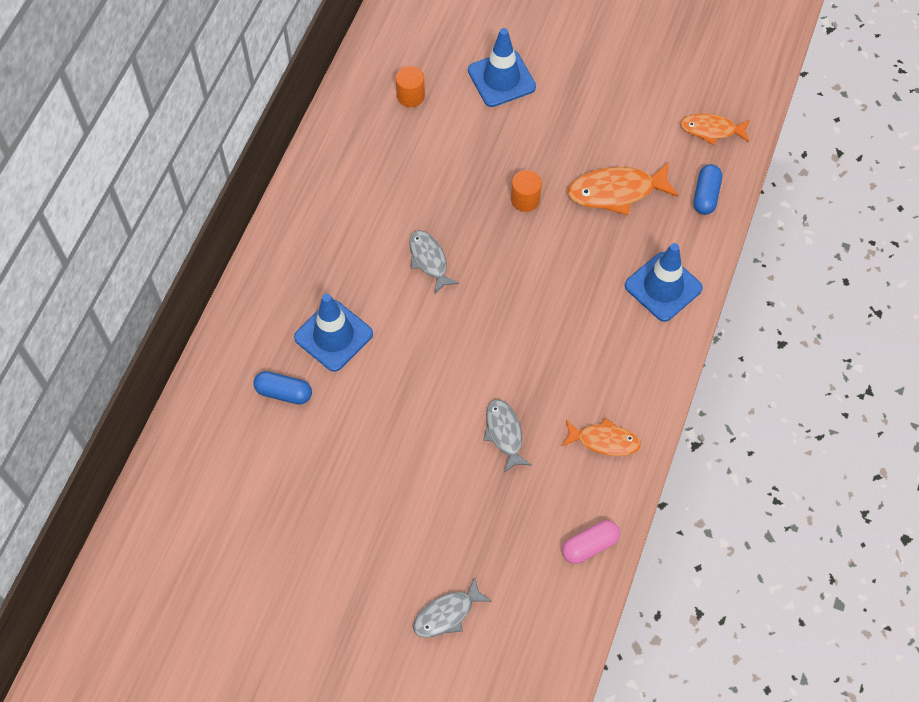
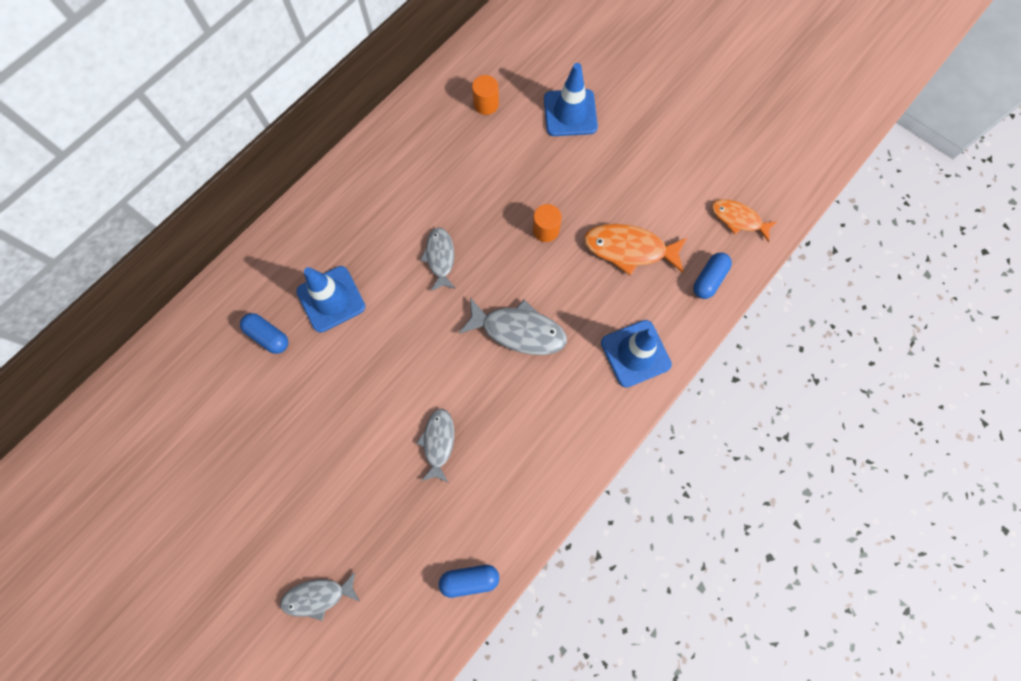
camera: 20 degrees right, 10 degrees up
(539, 303) = (518, 331): none -> grey fish
(590, 545) = (469, 579): pink capsule -> blue capsule
(604, 441) = (523, 482): orange fish -> none

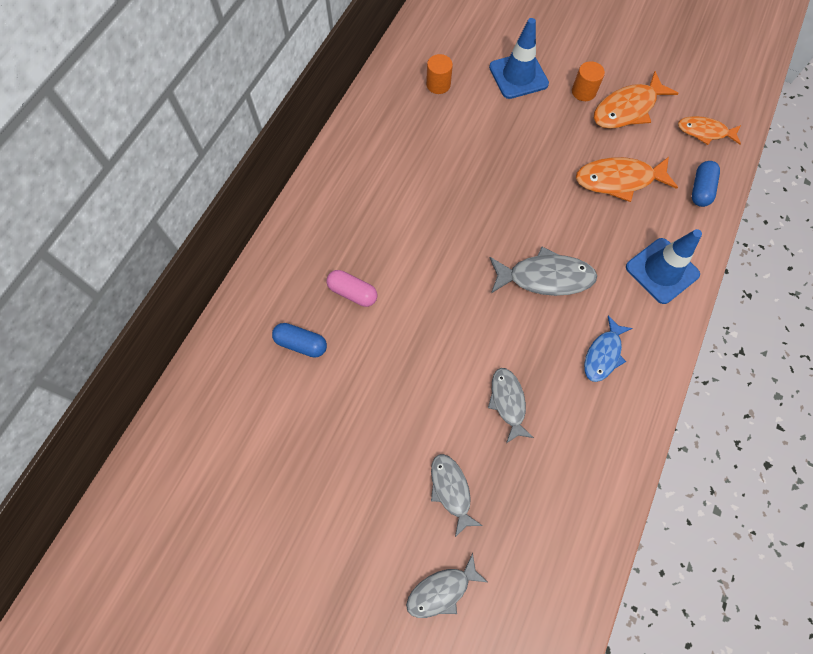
camera: 15 degrees left, 5 degrees down
(331, 299) = (352, 293): blue traffic cone -> pink capsule
(440, 258) = (445, 229): grey fish -> grey fish (451, 490)
(469, 579) = (589, 528): blue capsule -> none
(545, 230) = (535, 181): orange cylinder -> orange cylinder (583, 92)
(545, 421) = (603, 354): none -> blue fish
(668, 175) = (627, 109): none -> orange fish

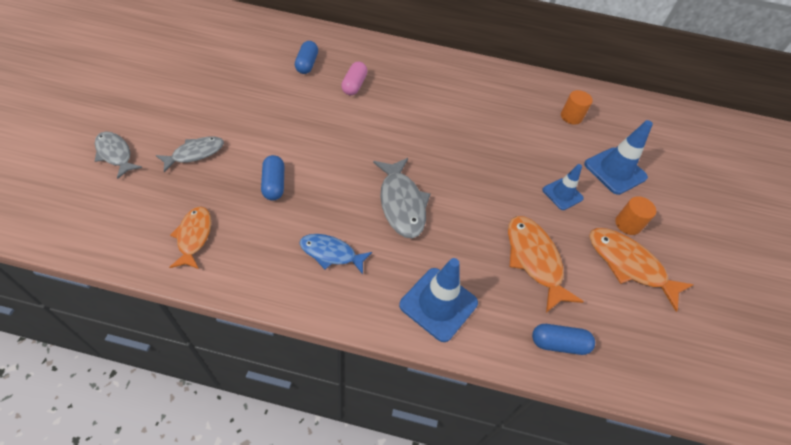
camera: 70 degrees right, 15 degrees down
(508, 402) = (274, 184): grey fish -> blue capsule
(544, 131) = (562, 194): none -> blue traffic cone
(704, 132) = (642, 347): orange fish -> orange fish (194, 236)

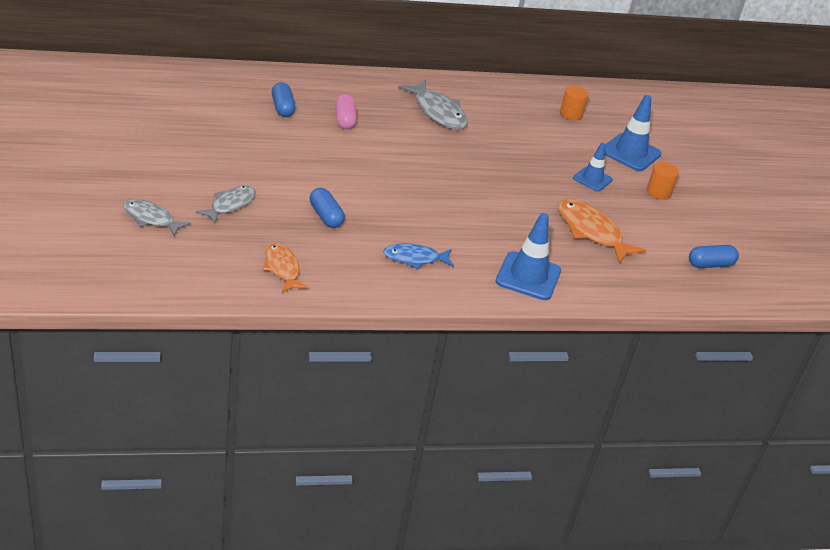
camera: 20 degrees left, 15 degrees down
(401, 204) = (453, 211): grey fish -> grey fish (437, 112)
(558, 344) = (638, 284): blue capsule -> blue capsule (710, 264)
(628, 265) = (671, 221): orange fish -> none

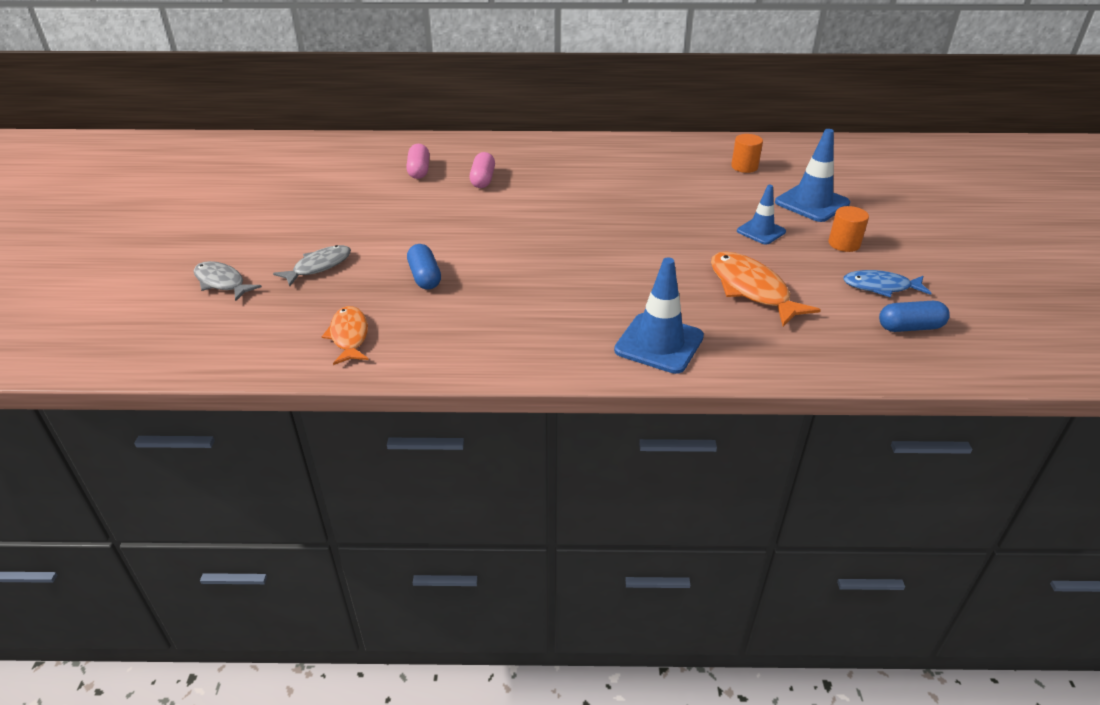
camera: 15 degrees right, 0 degrees up
(282, 108) = (419, 170): blue capsule -> pink capsule
(415, 258) = (517, 323): blue fish -> blue fish (880, 287)
(437, 112) = (589, 169): grey fish -> none

